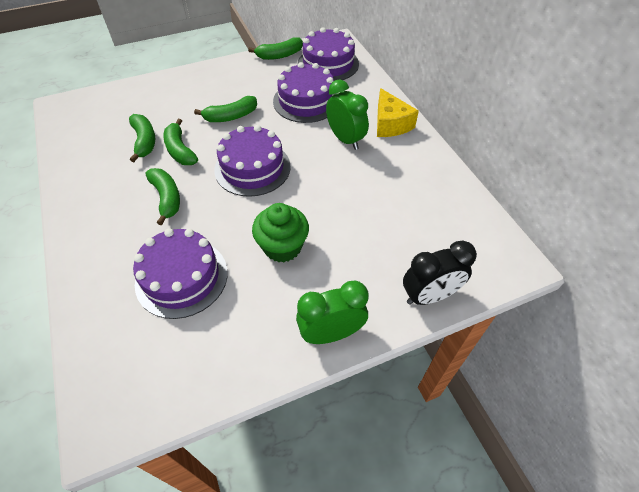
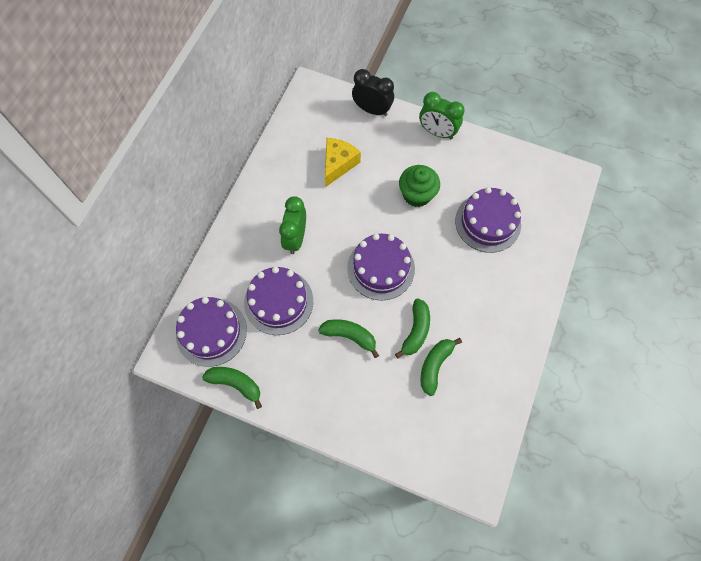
camera: 135 degrees left, 15 degrees up
(166, 198) = (457, 290): green banana -> none
(390, 124) = (250, 224): yellow cheese -> yellow cheese (338, 164)

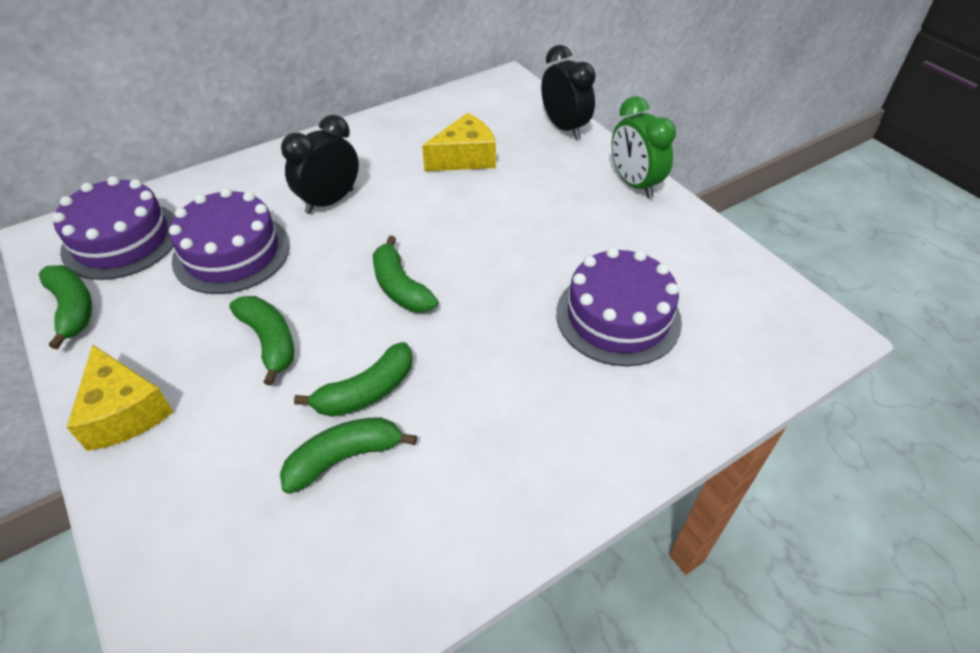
camera: 35 degrees right, 20 degrees down
(295, 238) = (330, 201): green clock -> black clock
(323, 411) = (124, 412): none -> yellow cheese
(381, 268) = (400, 287): purple cake -> green banana
(417, 195) = (538, 234): green cupcake -> none

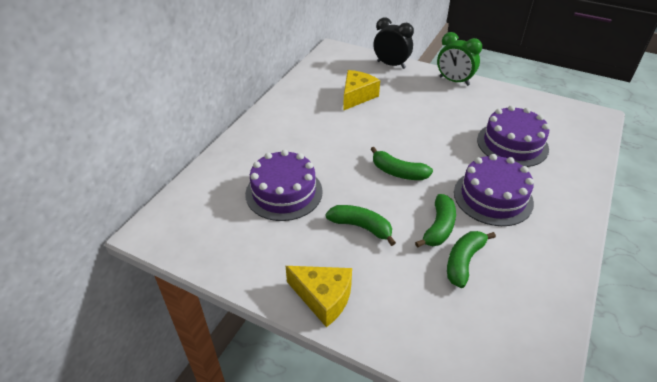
camera: 30 degrees left, 5 degrees down
(73, 309) = (221, 262): green banana -> none
(121, 240) = (204, 213): purple cake -> purple cake (493, 197)
(330, 201) = (309, 144): black clock -> none

